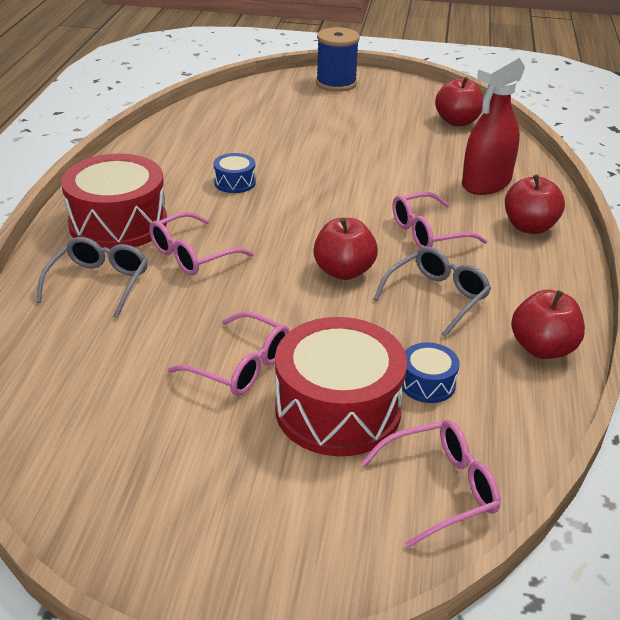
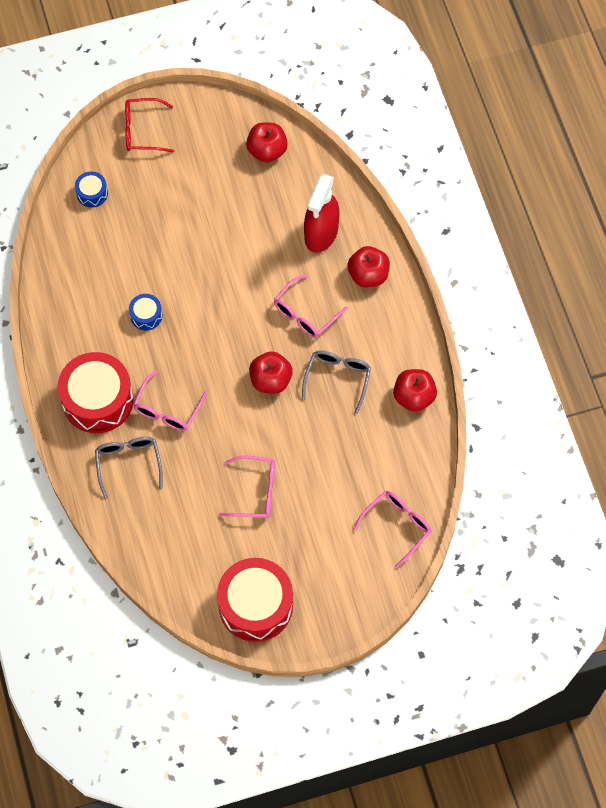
camera: 25 degrees left, 30 degrees up
(336, 83) = (143, 131): blue spool -> red glasses
(338, 409) = (324, 498): red drum -> red drum (255, 605)
(427, 383) = (362, 456): blue drum -> blue drum (92, 193)

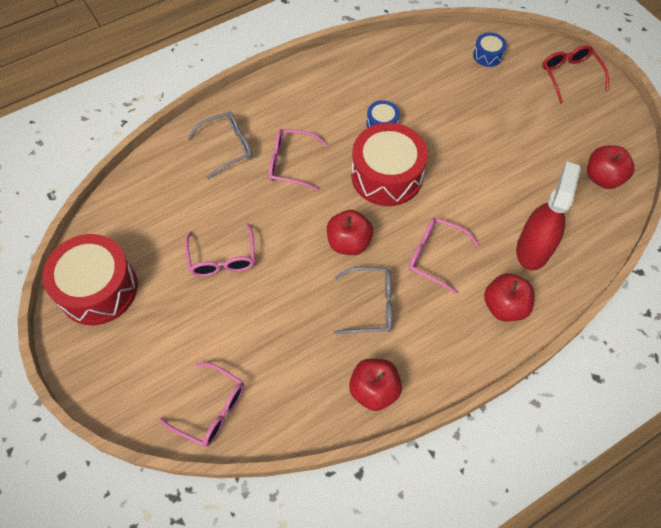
camera: 75 degrees right, 5 degrees down
(98, 400) = (285, 109): red drum -> red drum (386, 176)
(321, 233) = (533, 249): red spray bottle -> red spray bottle turned 105 degrees clockwise

